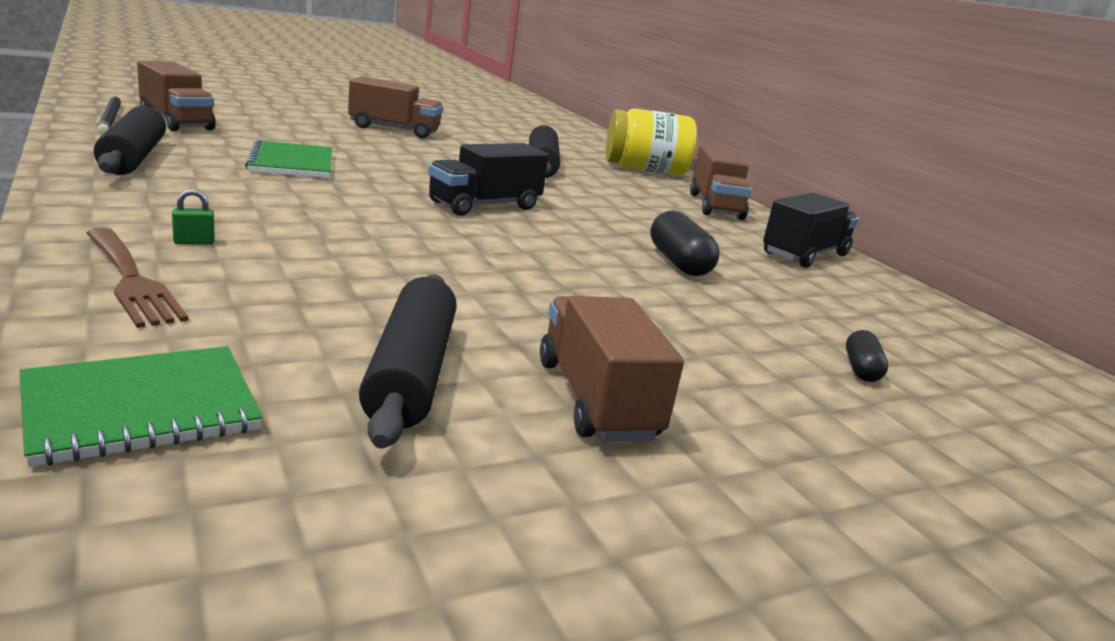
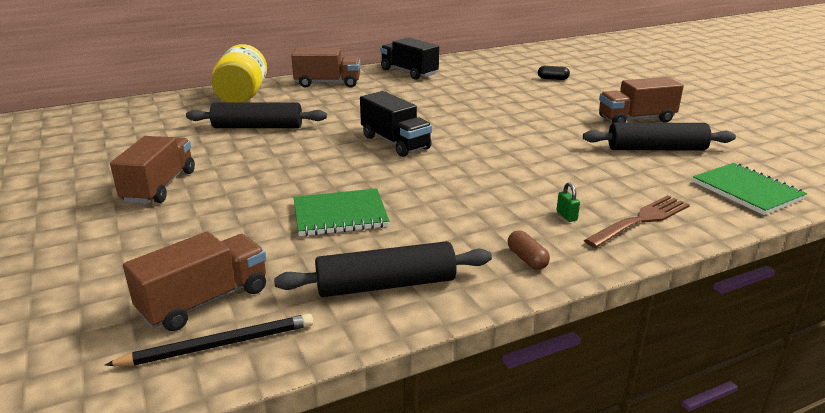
camera: 85 degrees left, 5 degrees up
(111, 205) = (527, 259): none -> brown capsule
(679, 262) = (455, 98): black capsule -> none

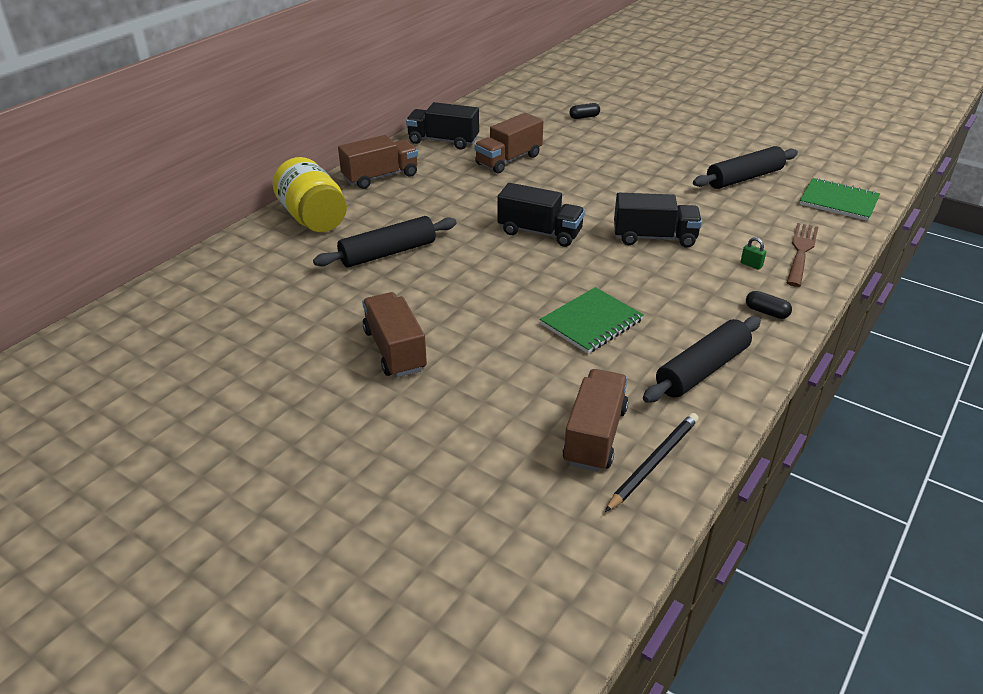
camera: 30 degrees left, 10 degrees up
(494, 170) = (654, 238): none -> black truck
(527, 259) = (766, 312): brown capsule -> black capsule
(636, 119) = (699, 149): brown truck -> brown truck (508, 160)

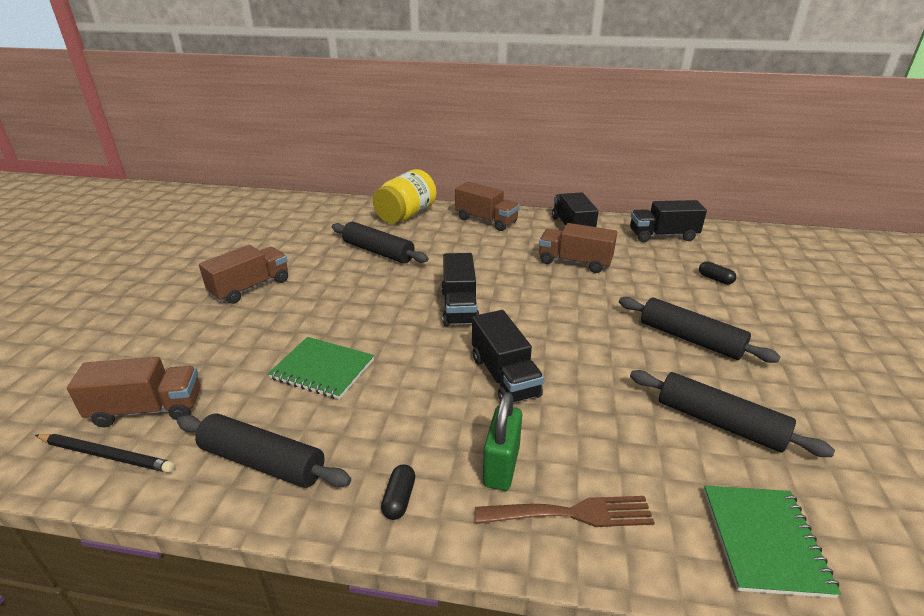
camera: 65 degrees right, 5 degrees down
(499, 110) = (663, 236): none -> black truck
(653, 154) = (690, 339): none -> black rolling pin
(751, 265) = (501, 466): green padlock -> green padlock, size x2.18

